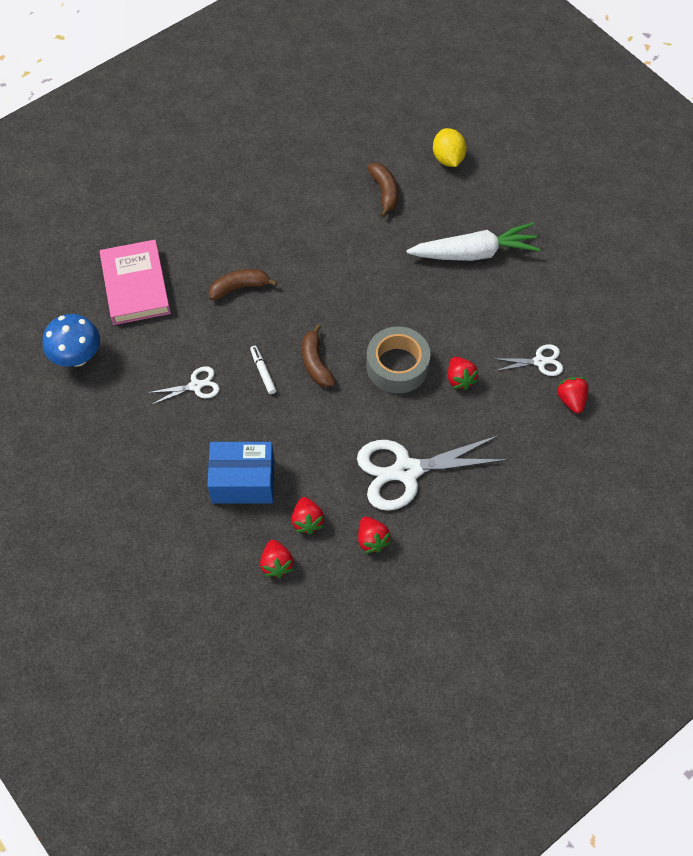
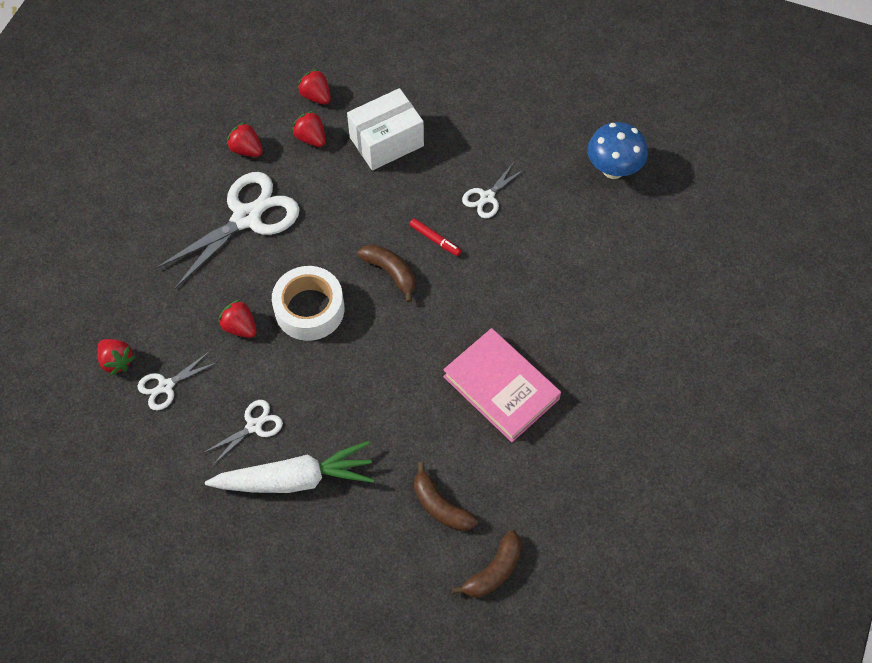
camera: 150 degrees right, 0 degrees up
(135, 286) = (619, 259): pink book -> pink book (501, 387)
(239, 287) = (518, 309): brown banana -> brown banana (494, 570)
(243, 481) = (386, 141): blue box -> white box
(263, 372) = (435, 240): white marker -> red marker
(397, 366) = (309, 309): grey tape -> white tape
(448, 158) = (393, 597): yellow lemon -> none
(474, 253) = (295, 479): white carrot -> white carrot turned 150 degrees counterclockwise
(486, 301) = (254, 426): none -> white scissors

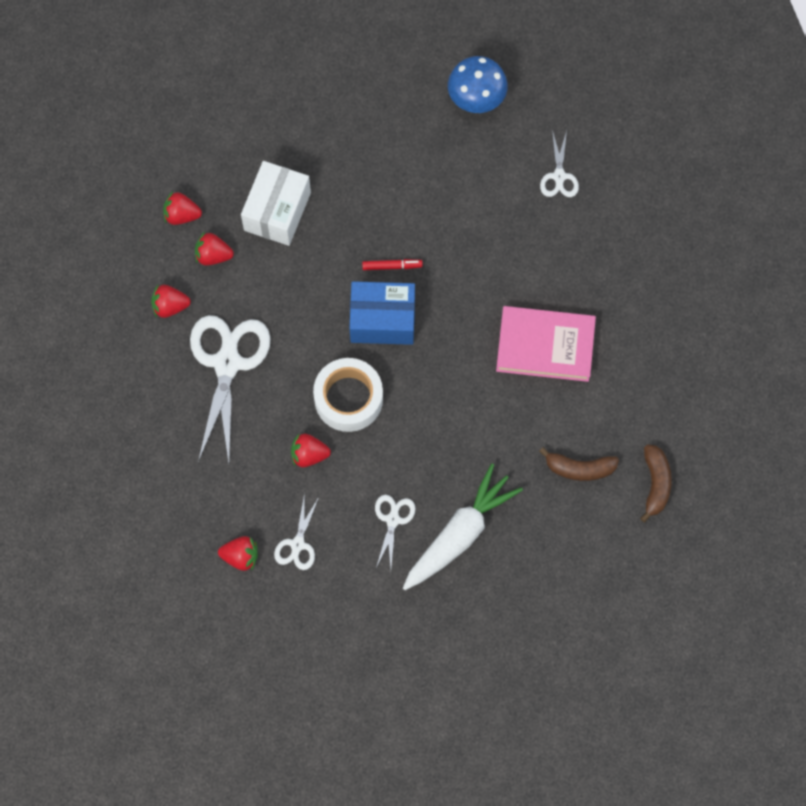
camera: 40 degrees left, 10 degrees up
(390, 272) = (382, 320): brown banana -> blue box
(487, 197) = (400, 198): white scissors -> white scissors (559, 176)

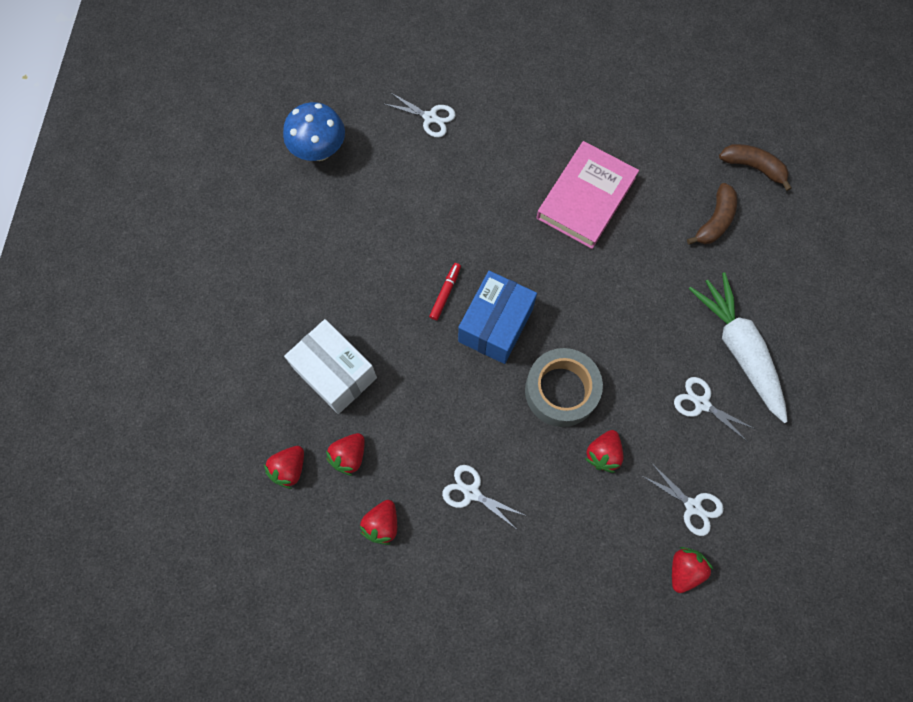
camera: 65 degrees left, 0 degrees up
(227, 363) = (472, 492): white scissors -> white scissors, size x0.49
(348, 398) = (561, 391): white tape -> grey tape

